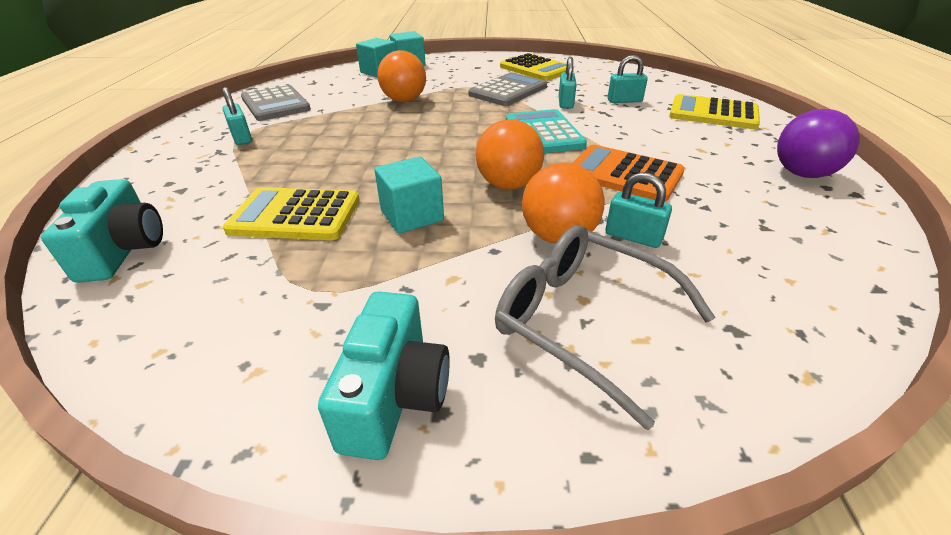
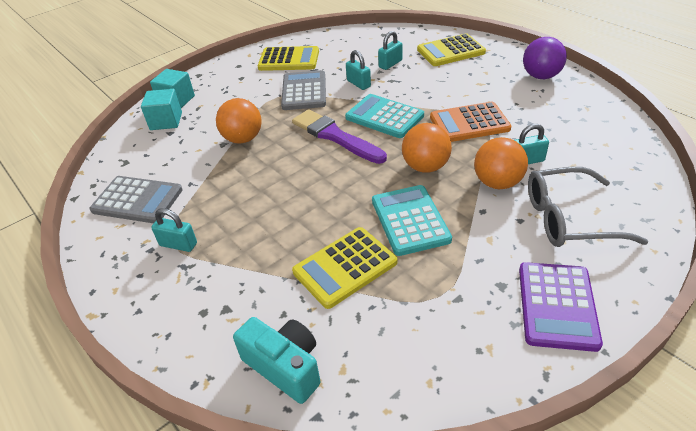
camera: 40 degrees left, 5 degrees up
(394, 395) = (557, 306): turquoise camera -> purple calculator
(412, 215) = (410, 220): turquoise cube -> turquoise calculator
(473, 128) = (335, 136): none -> purple brush

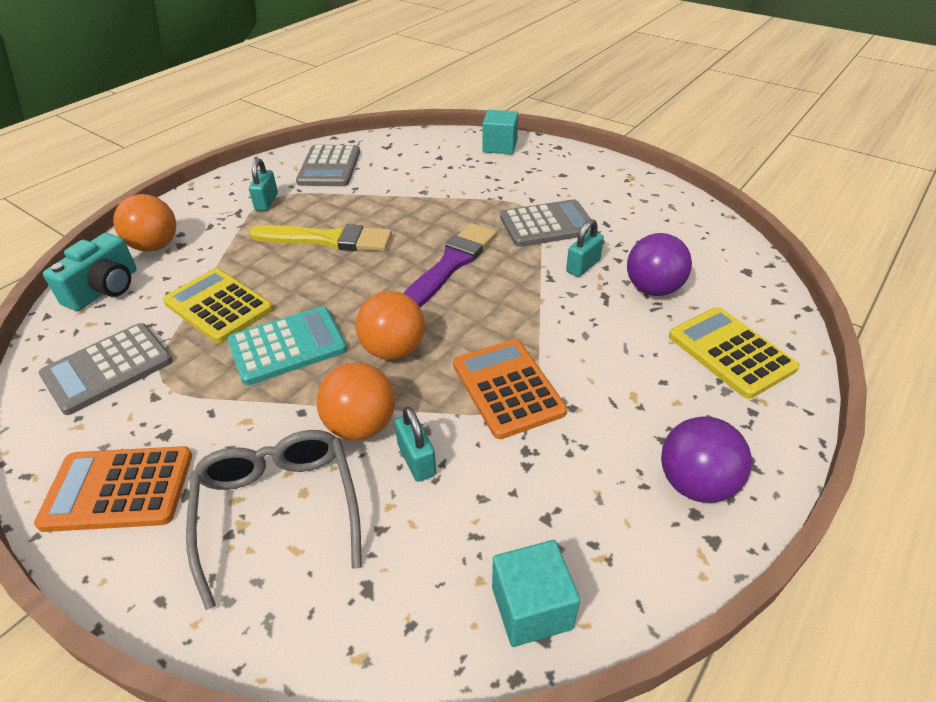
camera: 75 degrees right, 0 degrees up
(166, 121) = (459, 150): turquoise cube -> turquoise cube (531, 607)
(243, 139) = (434, 202): orange ball -> orange ball (155, 246)
(270, 200) = (327, 240): none -> yellow brush
(289, 60) = (621, 199): yellow calculator -> none
(384, 117) = (504, 300): turquoise calculator -> none
(390, 64) = (653, 289): turquoise padlock -> purple ball
(416, 339) = (108, 368): none -> grey calculator
(557, 306) = (119, 489): purple calculator -> orange calculator

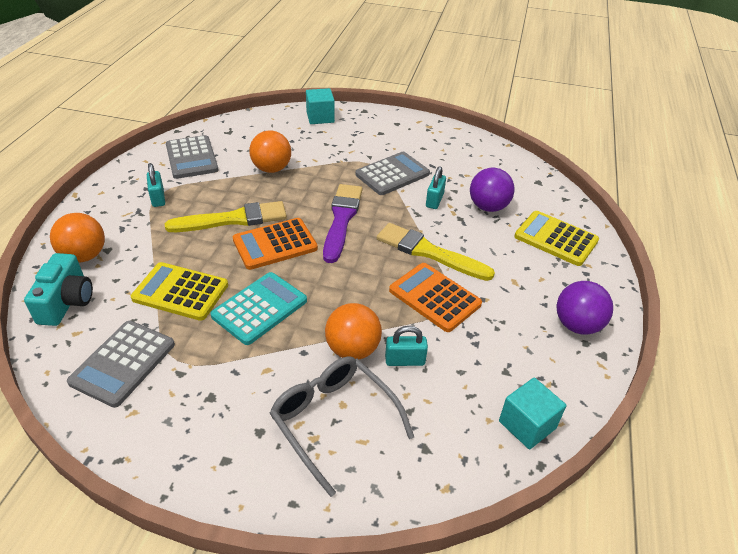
camera: 25 degrees left, 0 degrees up
(119, 489) = (204, 445): orange calculator -> orange calculator (275, 244)
(393, 350) = (341, 291): orange ball -> orange ball (272, 169)
(416, 459) = (405, 360): turquoise padlock -> turquoise padlock turned 45 degrees counterclockwise
(536, 329) = (429, 252): none -> yellow brush

